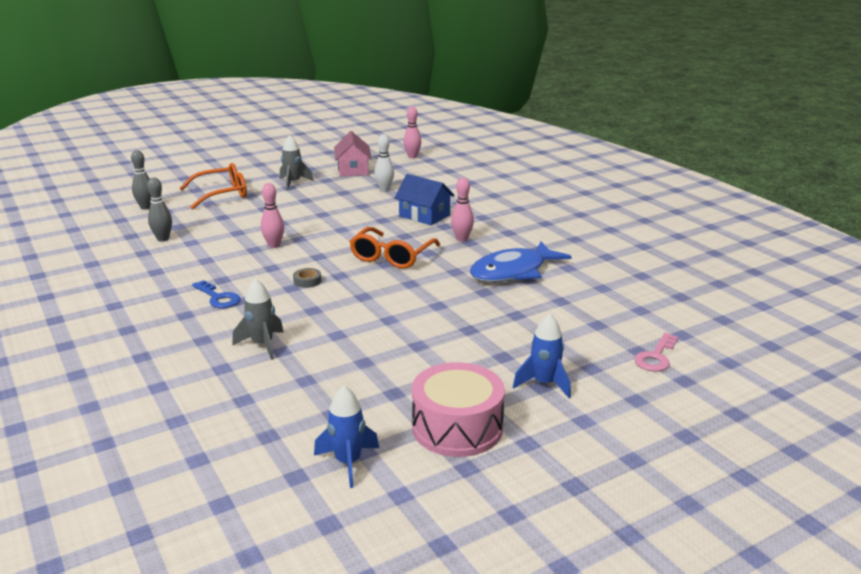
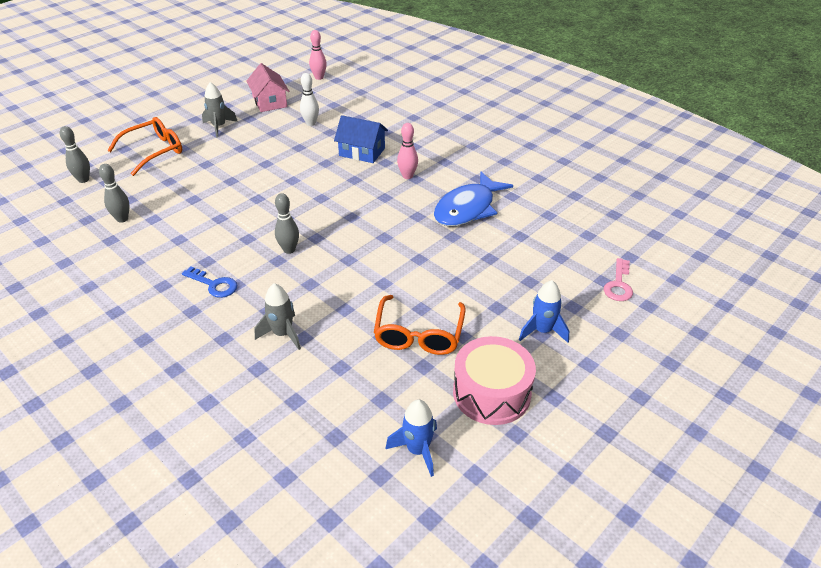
camera: 15 degrees left, 15 degrees up
(274, 245) = (237, 210): pink bowling pin -> none
(307, 281) = (289, 250): grey tape -> grey bowling pin
(392, 256) = (353, 207): orange glasses -> orange glasses (419, 334)

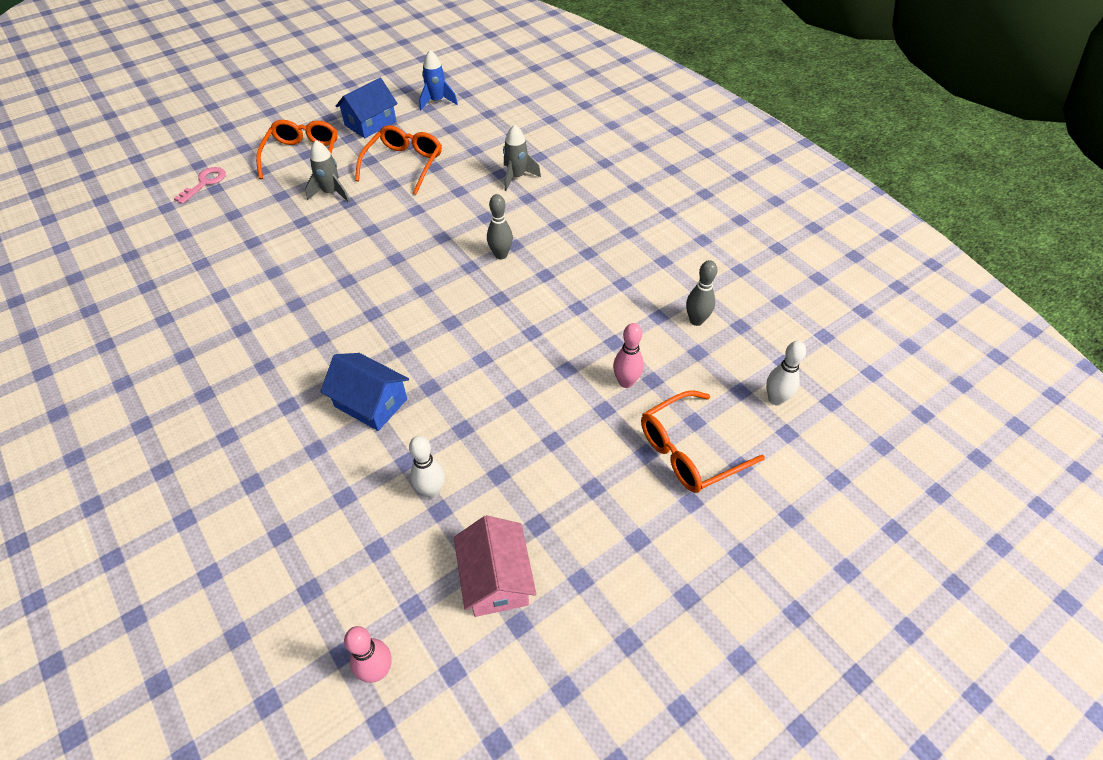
camera: 170 degrees left, 10 degrees up
(83, 180) = (775, 399): grey bowling pin -> white bowling pin
(214, 284) = (578, 226): blue key -> none
(219, 127) = (590, 505): grey rocket -> grey rocket (331, 193)
(407, 176) = (328, 344): pink bowling pin -> pink bowling pin (626, 382)
(467, 208) = (284, 283): blue fish -> none
(491, 393) = (370, 123): pink drum -> blue house
(542, 331) = (303, 156): blue rocket -> orange glasses

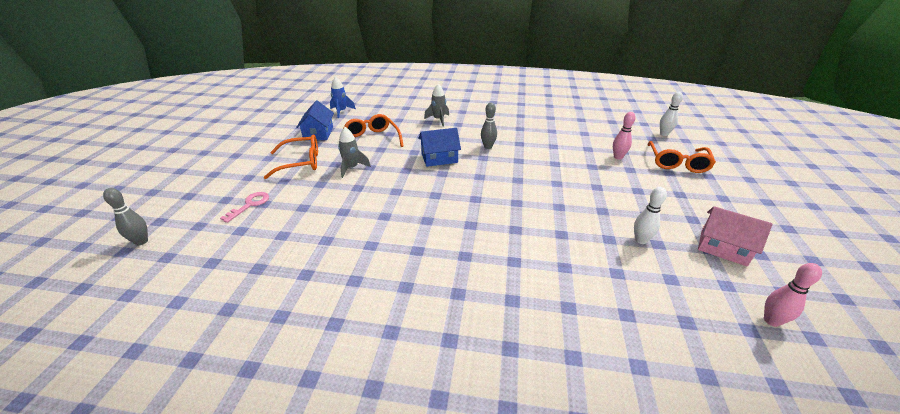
camera: 45 degrees left, 15 degrees down
(205, 183) = (250, 205): pink key -> pink key turned 45 degrees clockwise
(303, 156) = (301, 162): orange glasses -> orange glasses turned 120 degrees clockwise
(371, 403) = (548, 230): blue house -> blue house (439, 158)
(696, 320) = (597, 127): grey bowling pin -> grey bowling pin (141, 241)

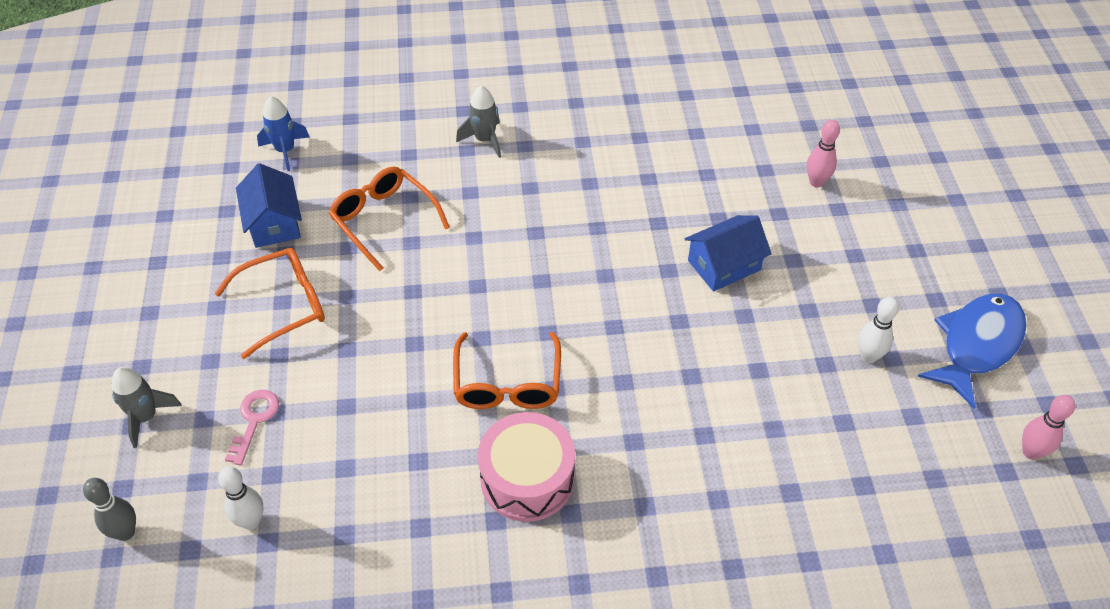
camera: 15 degrees left, 15 degrees up
(352, 168) = (382, 300): grey rocket -> grey rocket (146, 417)
(387, 262) = (527, 478): none -> pink drum
(439, 158) = (524, 244): blue house -> blue house (724, 265)
(488, 147) = (597, 198): grey bowling pin -> none
(664, 134) = (884, 106): white bowling pin -> white bowling pin (251, 521)
(677, 163) = (909, 178): orange glasses -> orange glasses (507, 383)
(723, 248) = (977, 345): pink house -> blue fish

